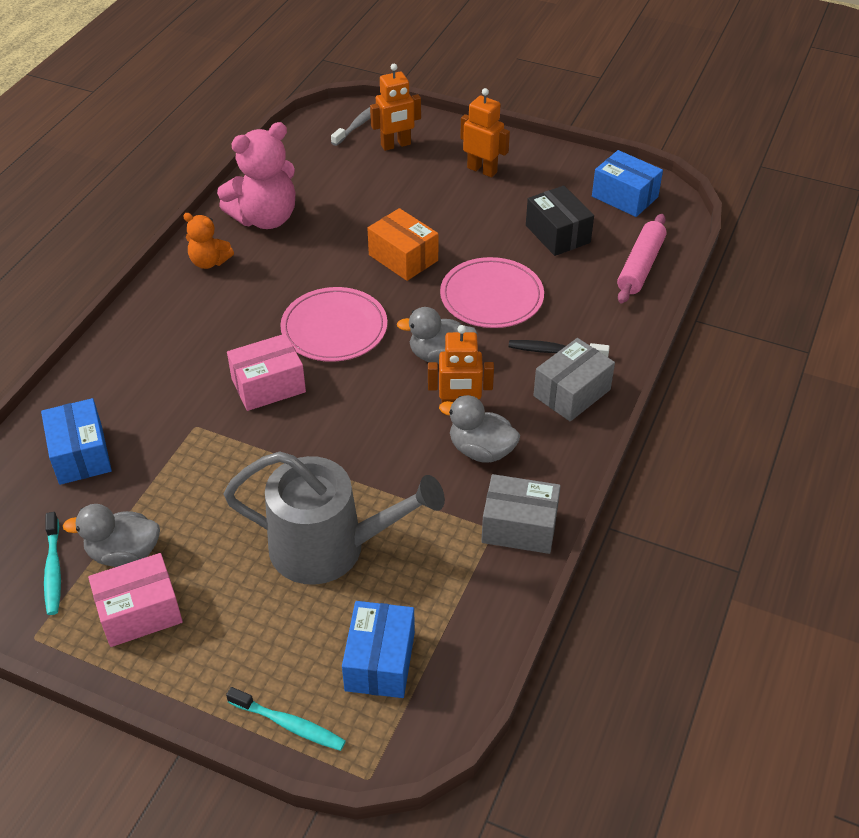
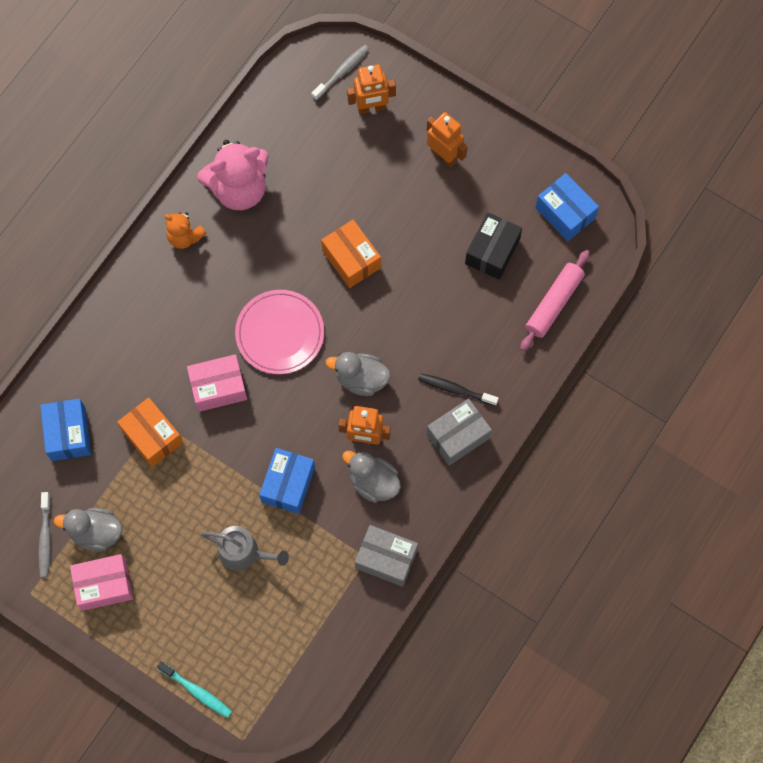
camera: 10 degrees right, 25 degrees up
(53, 570) = (45, 538): turquoise toothbrush -> grey toothbrush
(190, 443) = (152, 436): none -> orange box
(329, 547) = (243, 552): grey watering can -> grey watering can, size x0.58
(380, 661) = (264, 654): blue box -> blue box (288, 484)
(491, 296) = (417, 319): pink plate -> none
(557, 234) = (492, 251): black box -> black box turned 45 degrees clockwise

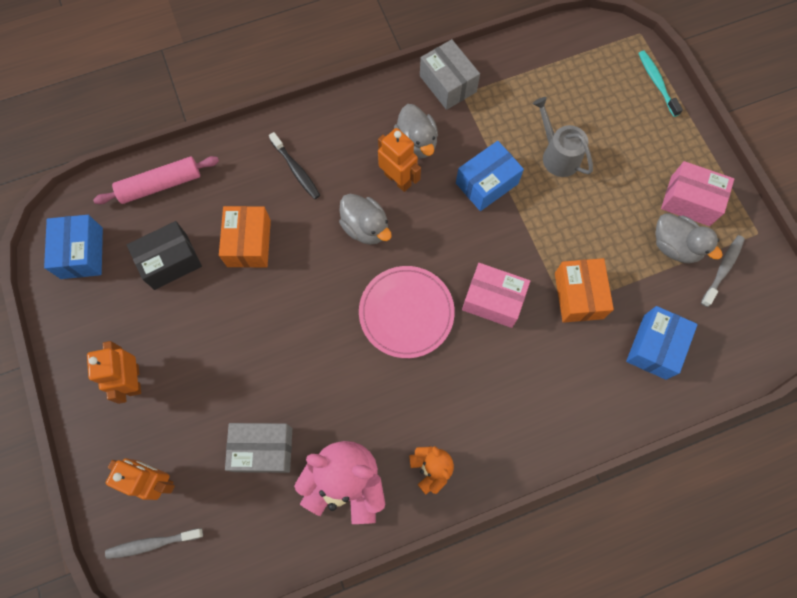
camera: 145 degrees left, 0 degrees up
(351, 259) = (294, 338): orange box -> orange box (249, 243)
(458, 436) = (323, 134): grey box -> grey box (263, 449)

